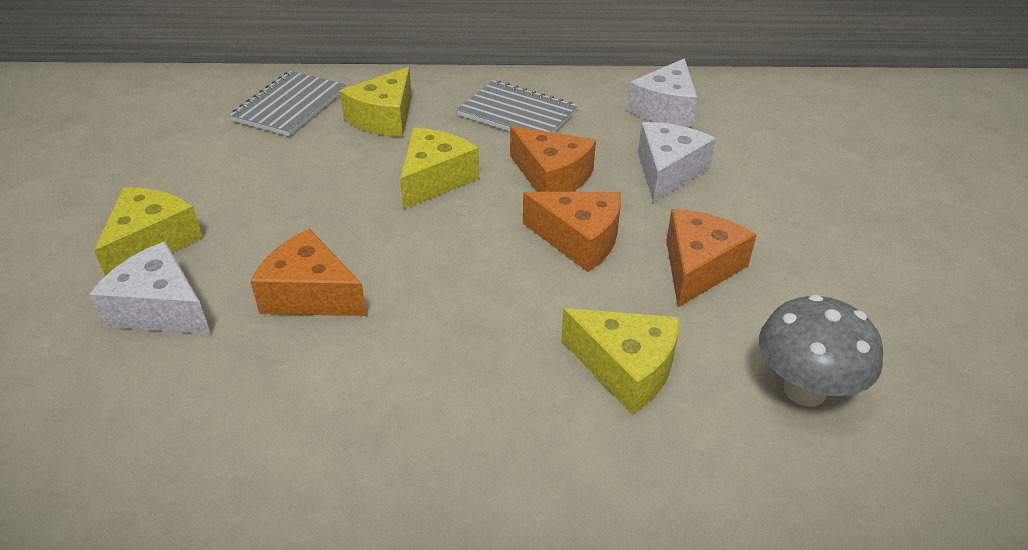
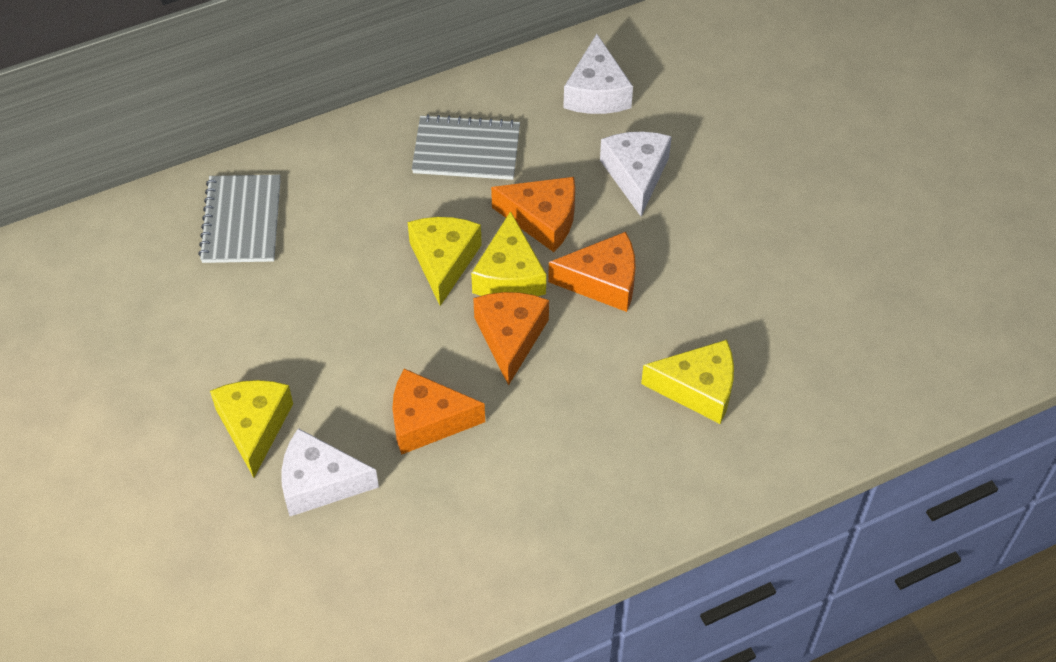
camera: 25 degrees left, 15 degrees up
(384, 118) = (345, 203): yellow cheese -> yellow cheese (509, 275)
(698, 268) = (707, 273): orange cheese -> orange cheese (510, 337)
(804, 390) = (823, 356): grey mushroom -> none

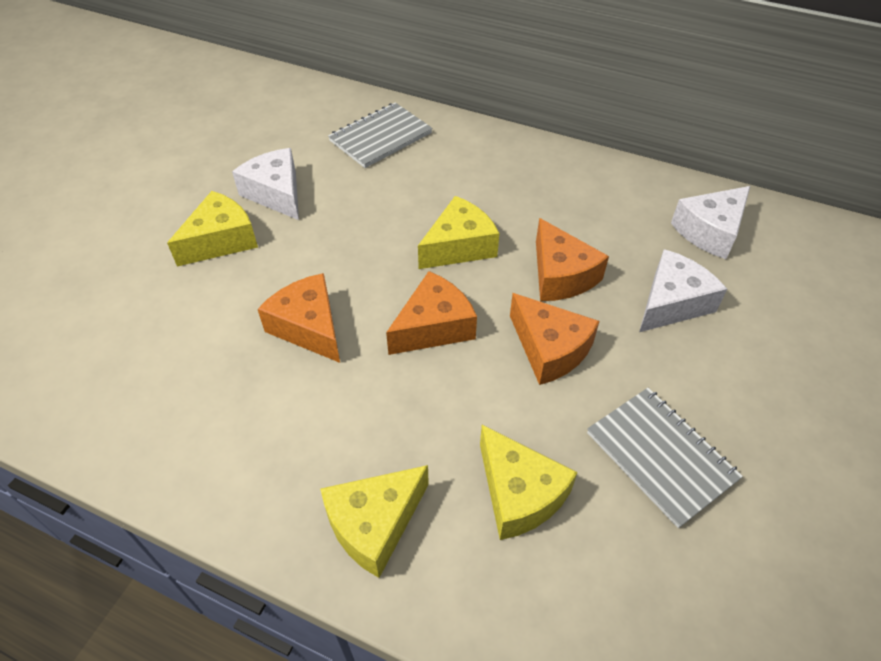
camera: 50 degrees right, 5 degrees down
(320, 482) = (200, 302): white cheese -> white cheese (276, 193)
(466, 150) = (566, 198): grey notebook -> grey notebook (660, 456)
(509, 275) = (489, 289): yellow cheese -> yellow cheese (374, 524)

